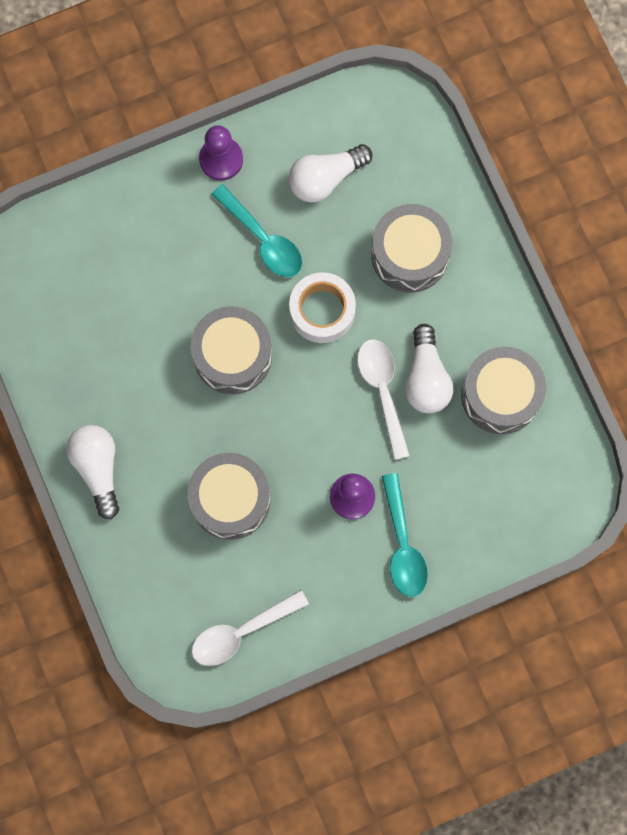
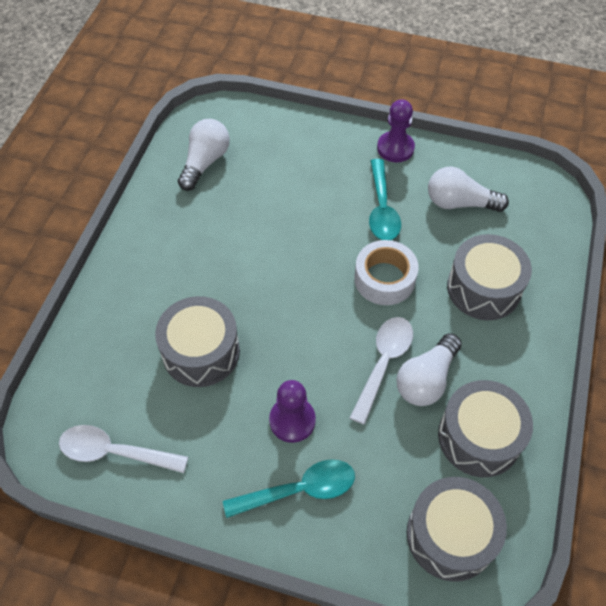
camera: 40 degrees right, 20 degrees down
(98, 468) = (134, 264): white light bulb -> white light bulb (205, 162)
(232, 355) = (294, 262): grey drum -> grey drum (450, 535)
(403, 545) = (299, 490): turquoise spoon -> turquoise spoon turned 135 degrees counterclockwise

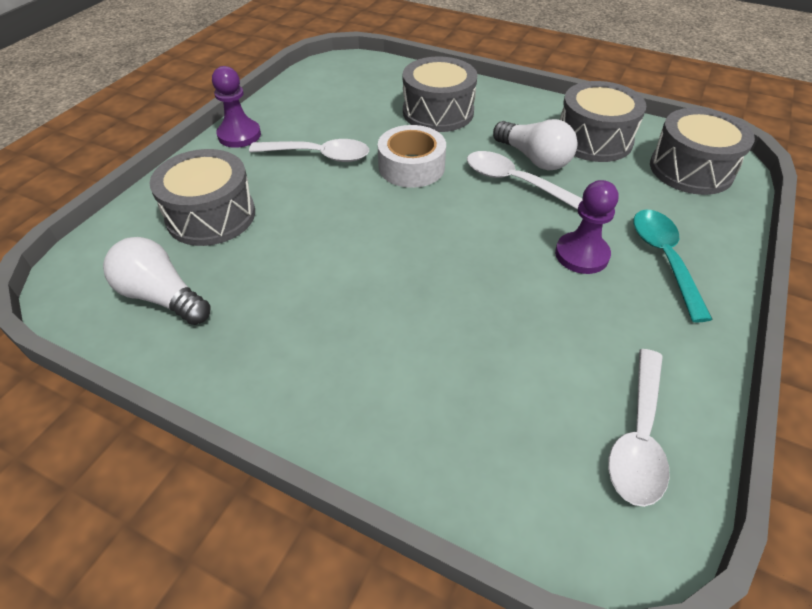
camera: 80 degrees left, 10 degrees down
(201, 352) = (484, 327): grey drum -> grey drum (211, 216)
(382, 209) = (319, 156): turquoise spoon -> white spoon
(459, 203) = (333, 109): white light bulb -> none

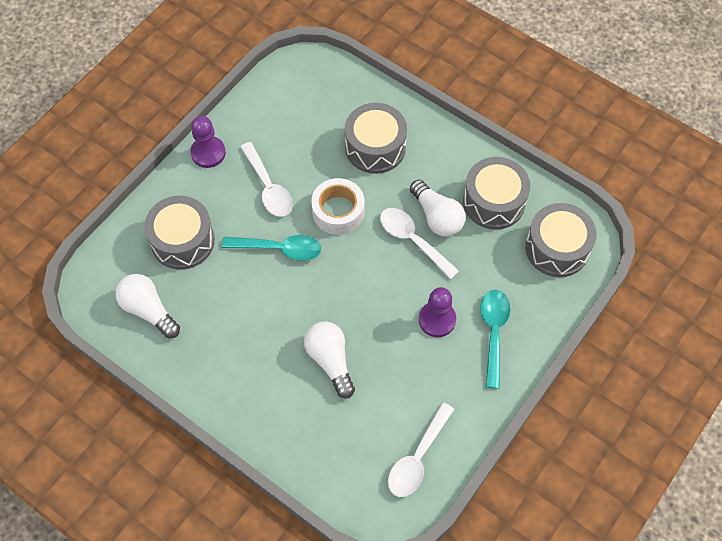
camera: 10 degrees right, 15 degrees up
(319, 156) = (268, 187): white spoon -> white spoon turned 45 degrees clockwise
(345, 209) = (279, 249): none -> turquoise spoon
(450, 322) = (330, 361): none -> white light bulb

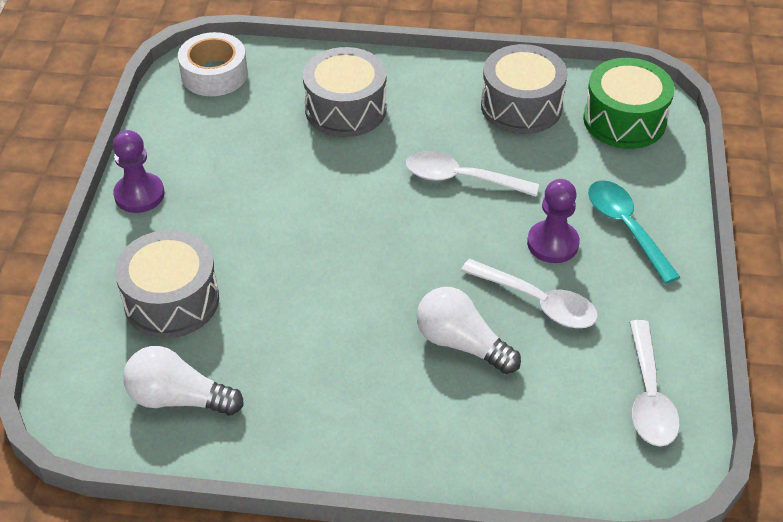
camera: 30 degrees left, 15 degrees down
(268, 187) = (244, 198): white spoon -> white spoon (538, 302)
(279, 249) = (306, 255): turquoise spoon -> none
(338, 211) = (350, 187): white tape -> white tape (214, 74)
(437, 217) = (470, 145): white light bulb -> none
(557, 248) = (624, 120): grey drum -> green drum

